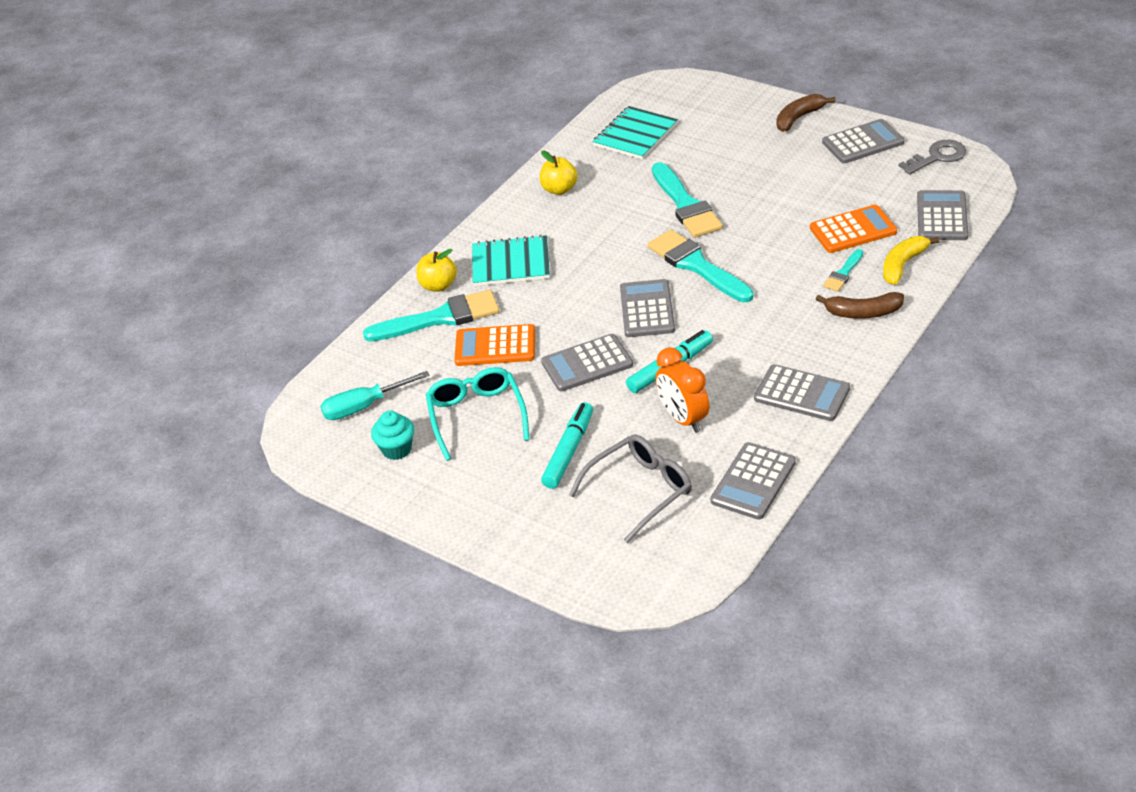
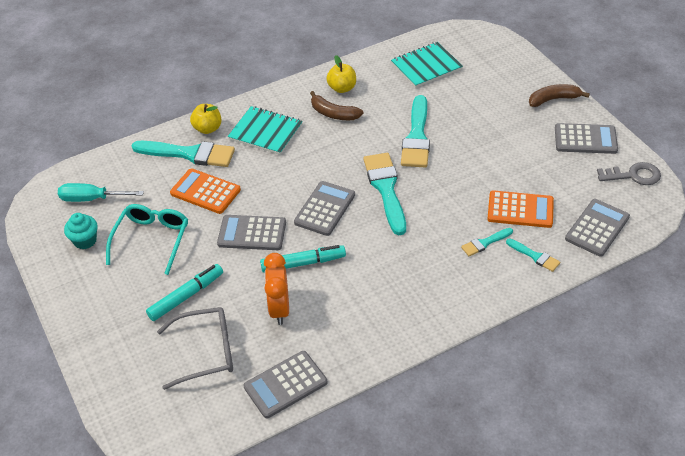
camera: 25 degrees right, 5 degrees up
(801, 394) = (376, 329): grey calculator -> none
(863, 313) = (473, 283): brown banana -> brown banana (333, 113)
(903, 265) = (534, 256): yellow banana -> turquoise brush

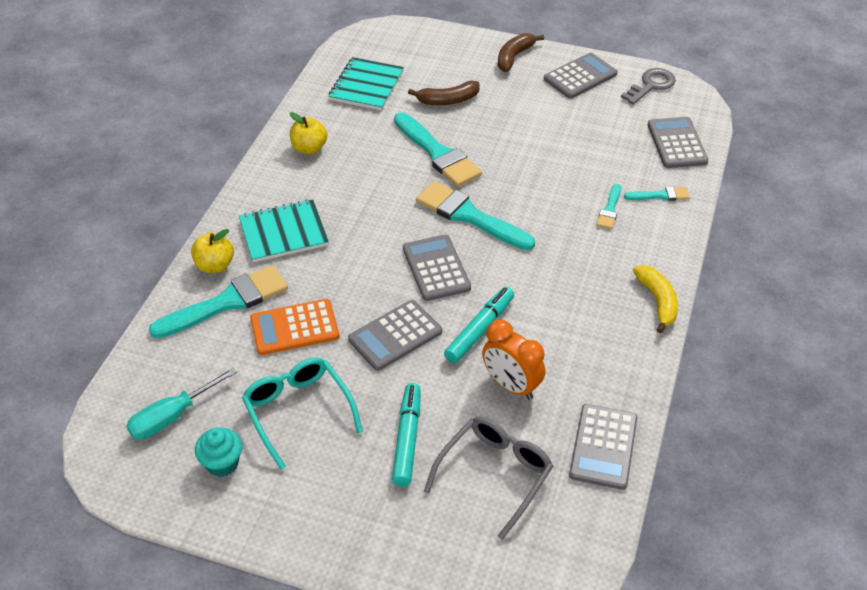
camera: 45 degrees left, 0 degrees up
(333, 113) = (331, 176): brown banana -> brown banana (448, 100)
(437, 323) = (657, 301): none -> yellow banana
(520, 210) = (602, 164): orange calculator -> none

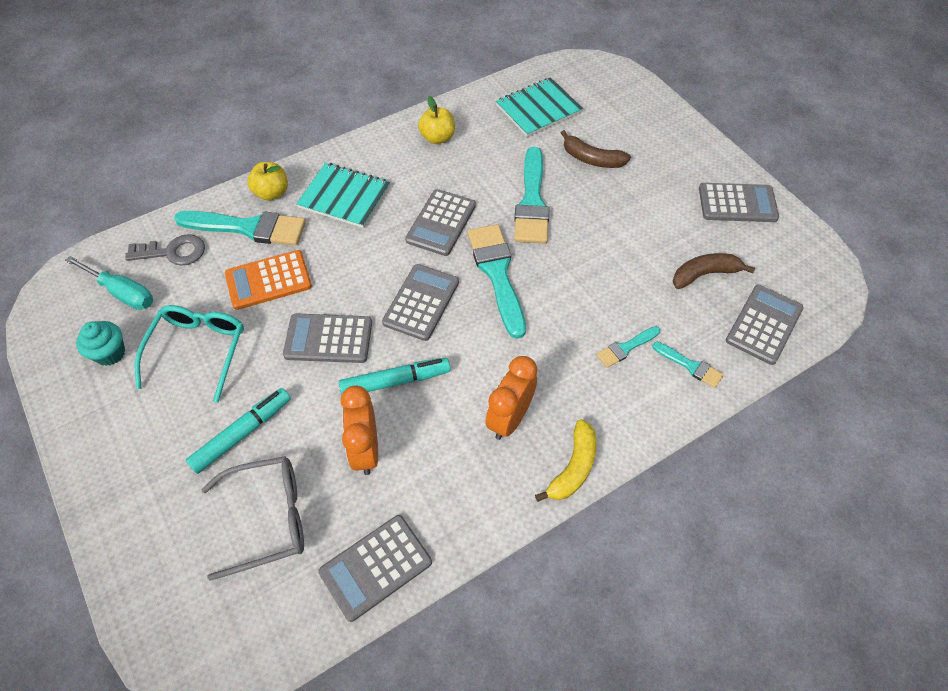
camera: 40 degrees right, 10 degrees up
(172, 416) = (122, 292): turquoise screwdriver -> turquoise screwdriver turned 150 degrees counterclockwise
(294, 328) = (268, 280): orange calculator -> orange calculator turned 45 degrees counterclockwise
(386, 206) = (441, 223): none -> grey calculator
(514, 57) = (694, 151): brown banana -> brown banana (704, 274)
(585, 300) = (510, 418): none -> orange clock
(651, 85) = (800, 251): grey key -> grey key (173, 252)

